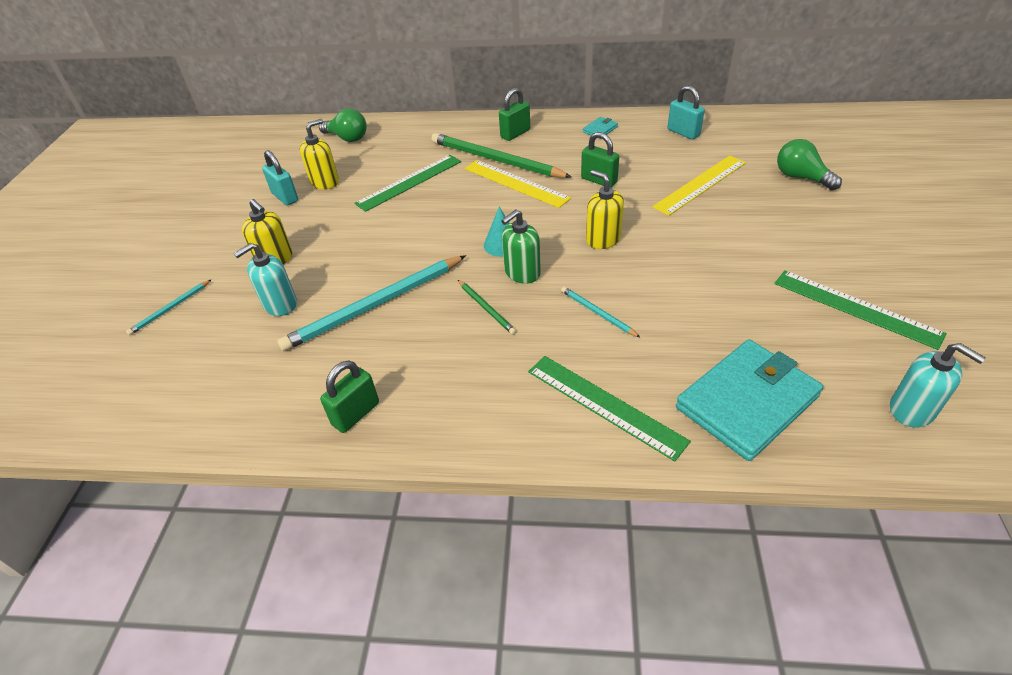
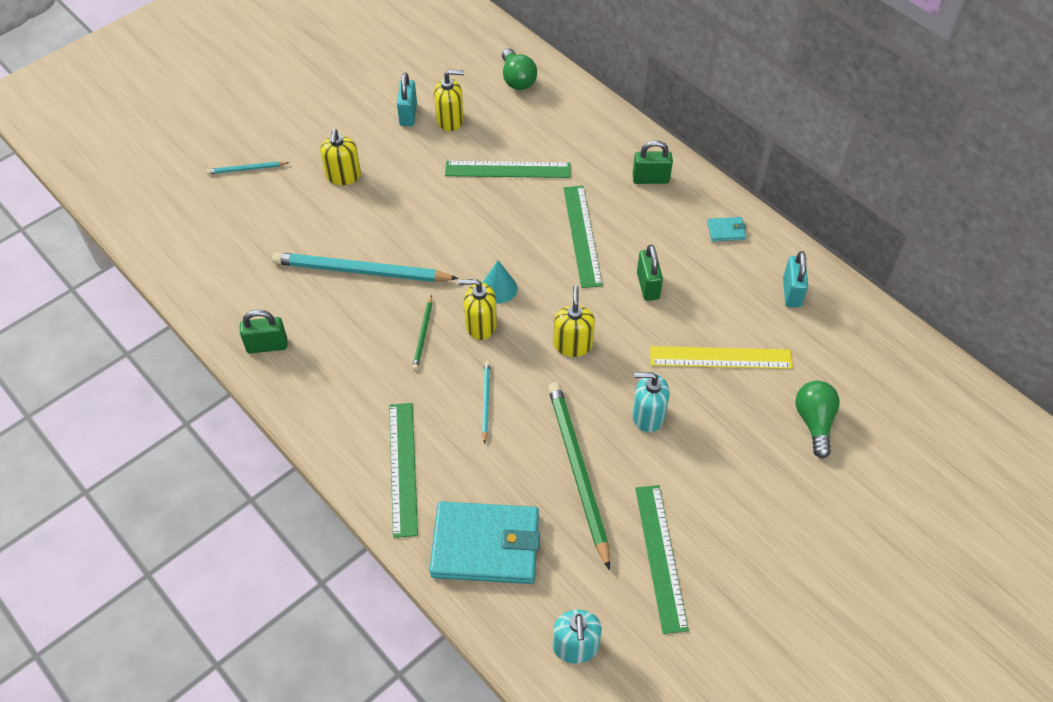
camera: 40 degrees right, 10 degrees up
(280, 304) = (308, 220): turquoise soap dispenser -> turquoise soap dispenser (648, 416)
(495, 160) = (598, 197): green pencil -> green pencil (578, 471)
(515, 183) = (582, 235): yellow ruler -> green ruler
(522, 273) = (480, 325): green soap dispenser -> yellow soap dispenser

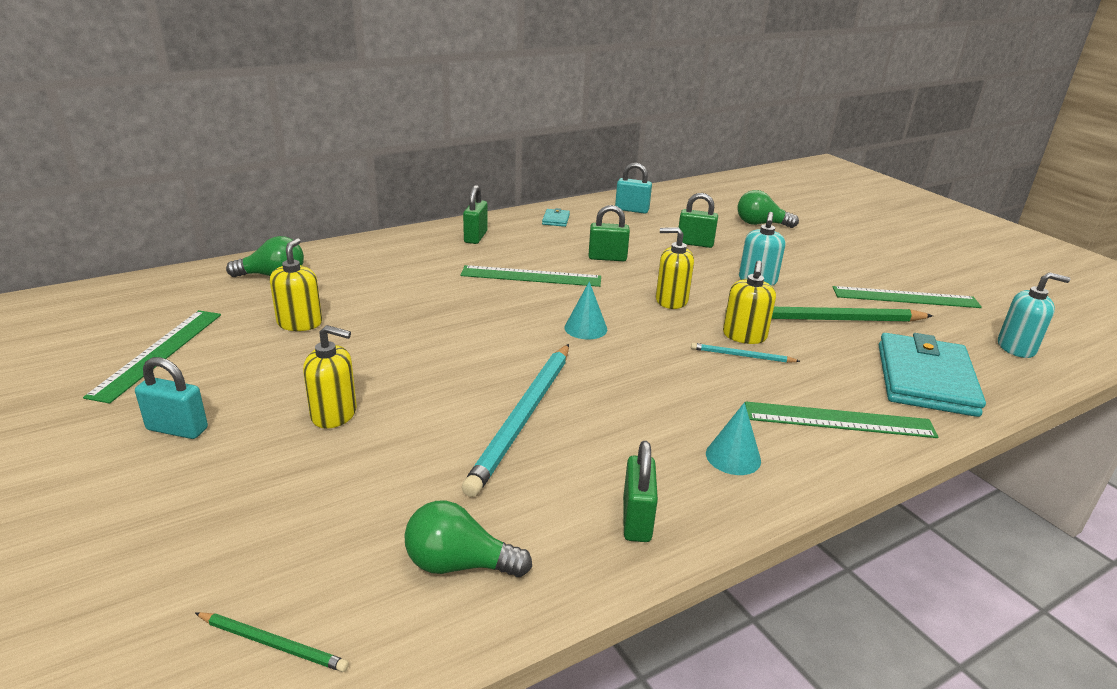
camera: 80 degrees left, 25 degrees down
(221, 269) = (459, 564): none -> green light bulb
(246, 169) = (240, 514): turquoise pencil -> none
(341, 396) = (733, 457): none -> turquoise cone
(408, 114) = (261, 350): turquoise padlock -> turquoise padlock (177, 429)
(423, 334) = (641, 383): green pencil -> green pencil (273, 644)
(480, 325) = (635, 345): yellow soap dispenser -> yellow soap dispenser (744, 336)
(508, 170) = (412, 300): green ruler -> green ruler (158, 353)
(720, 357) = (695, 243): yellow ruler -> green padlock

